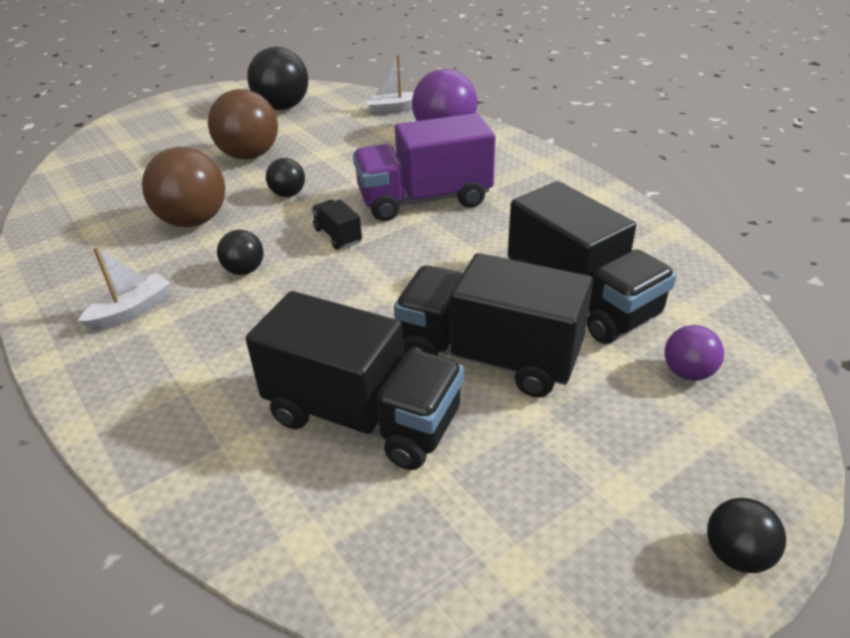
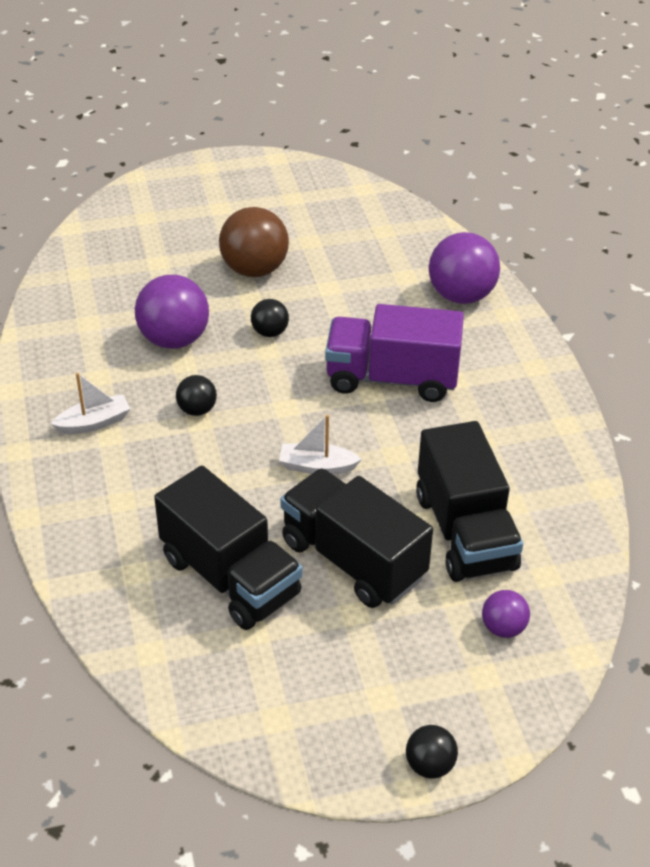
camera: 20 degrees right, 5 degrees up
(193, 221) = (174, 340): brown ball -> purple ball
(282, 107) = (315, 207): black ball -> none
(337, 236) = (292, 397): black truck -> none
(394, 109) = (428, 243): white boat -> white boat (317, 466)

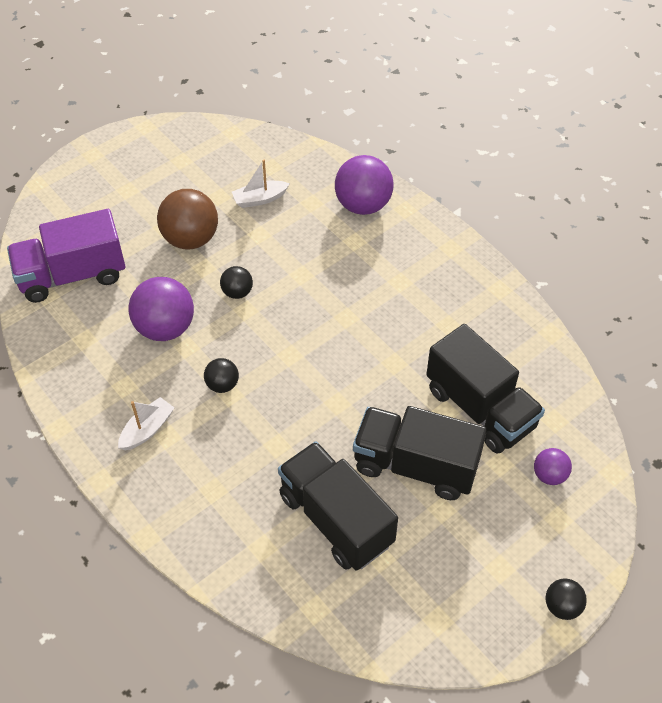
camera: 25 degrees left, 10 degrees up
(230, 577) = (335, 519): black truck -> black truck turned 150 degrees counterclockwise
(317, 466) = (343, 397): white boat -> white boat (260, 199)
(392, 378) = (354, 298): purple truck -> purple truck (72, 275)

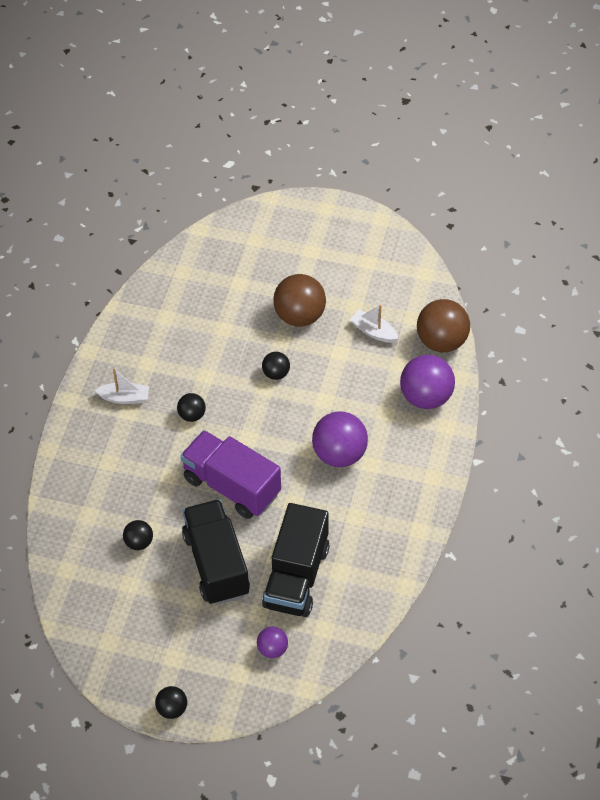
camera: 55 degrees right, 0 degrees up
(72, 275) = (210, 274): purple truck -> purple truck (231, 486)
(165, 328) = (211, 354): purple ball -> purple ball (339, 454)
(314, 162) = (441, 342): none -> brown ball
(335, 519) = (139, 542): black truck -> black ball

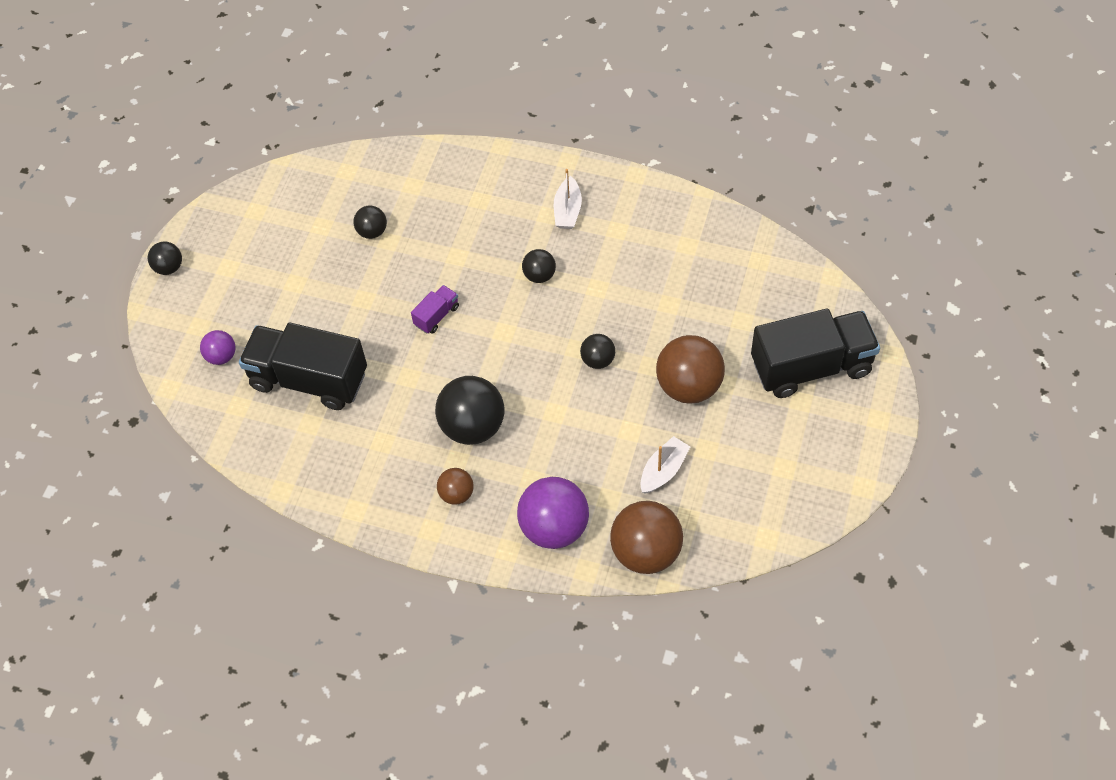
camera: 95 degrees right, 5 degrees up
(216, 564) = (335, 303): black truck -> black truck (811, 367)
(231, 486) = (436, 316): purple truck -> purple truck, size x0.43
(339, 454) = (472, 426): purple ball -> black ball
(401, 462) = (456, 494): none -> brown ball

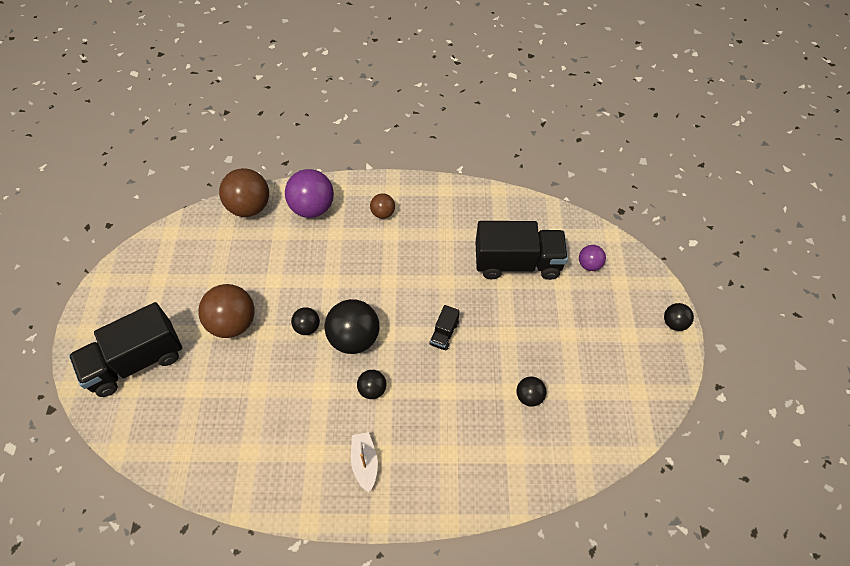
camera: 160 degrees right, 0 degrees up
(436, 316) = (444, 333): purple truck -> black truck
(472, 426) = (387, 257): black ball -> black ball (354, 338)
(663, 470) = (245, 259): white boat -> none

